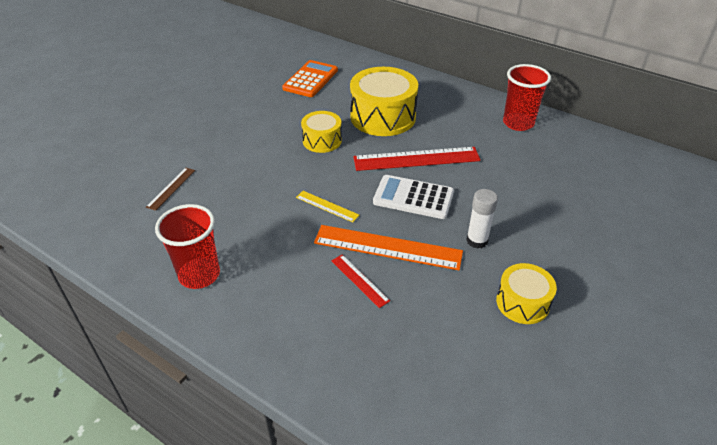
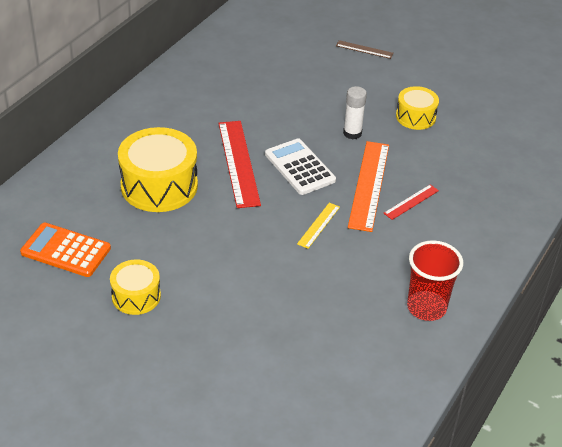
camera: 95 degrees left, 0 degrees up
(171, 188) = (302, 354): brown ruler -> brown ruler (364, 49)
(322, 140) = (206, 233): yellow drum -> yellow drum (136, 296)
(413, 197) = (299, 167): white calculator -> white calculator turned 135 degrees clockwise
(518, 123) = (175, 91): red cup -> none

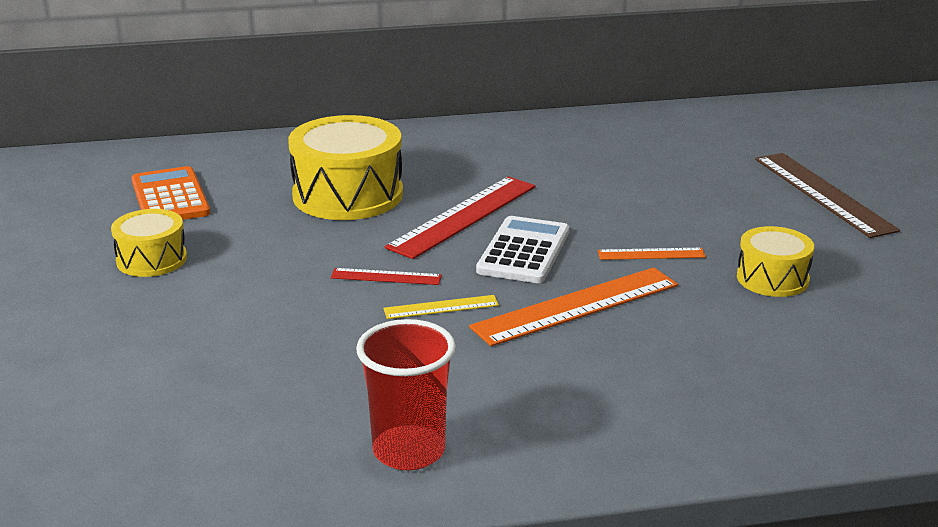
camera: 50 degrees right, 15 degrees down
(352, 133) = (651, 254): white glue stick -> orange ruler
(364, 49) = (823, 194): brown ruler -> brown ruler, size x1.99
(411, 202) = (599, 348): red ruler -> red ruler (386, 277)

